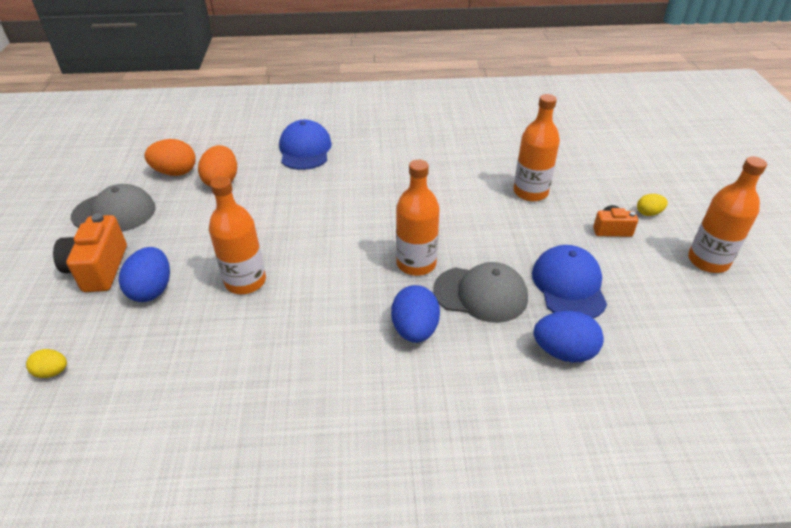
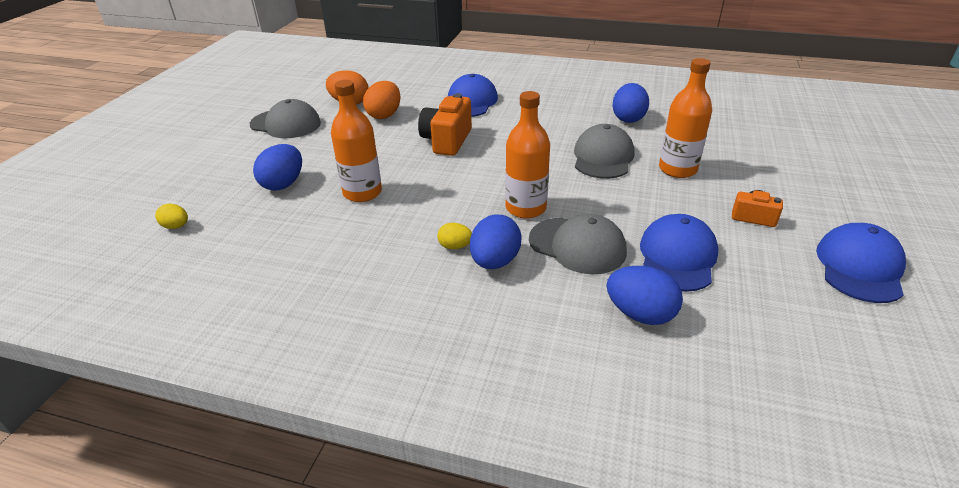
camera: 20 degrees right, 5 degrees down
(98, 269) = (251, 161): orange camera -> orange camera (447, 141)
(460, 192) = (603, 157): none -> grey cap
(464, 144) = (628, 118): none -> blue egg
(648, 213) = (806, 210): yellow egg -> yellow egg (455, 246)
(708, 261) = (859, 267): orange bottle -> blue cap

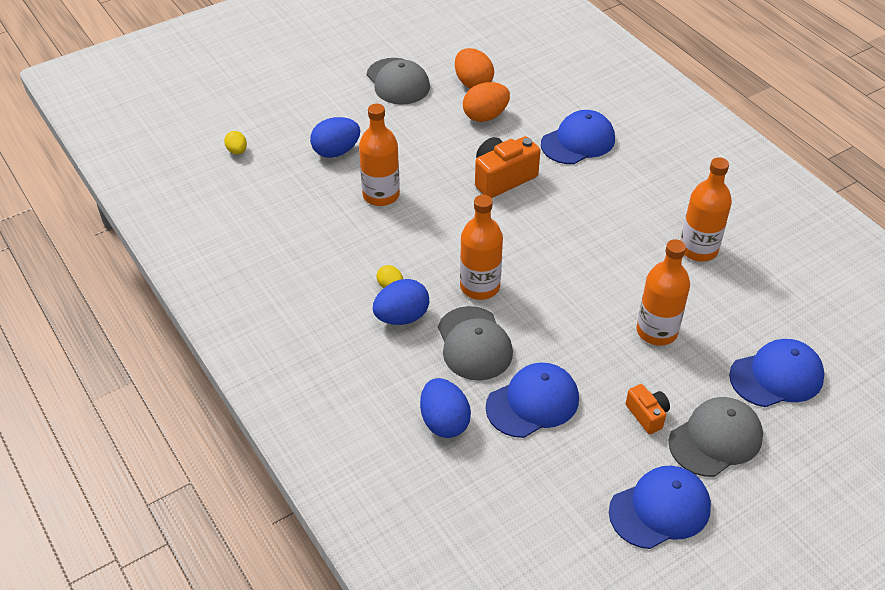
camera: 40 degrees right, 10 degrees up
(603, 157) = (610, 277): grey cap -> grey cap (715, 439)
(628, 118) = (698, 249): blue egg -> orange bottle
(775, 154) = (776, 376): none -> blue cap

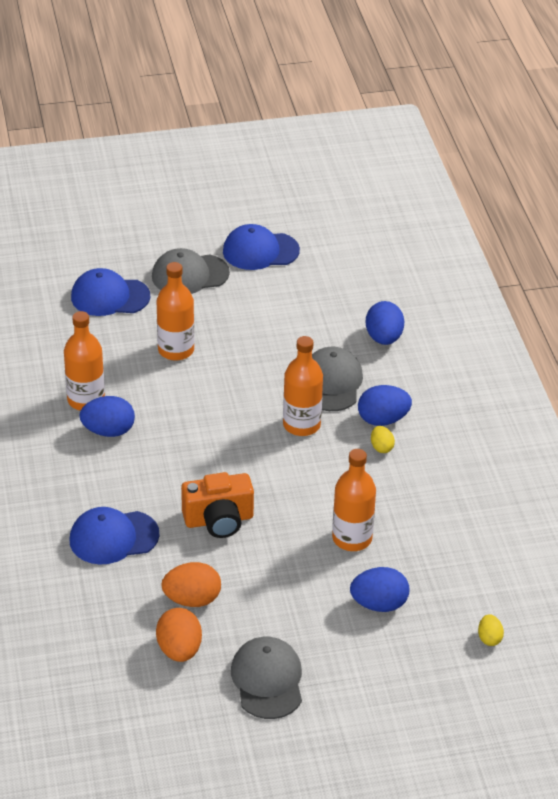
camera: 160 degrees left, 5 degrees down
(532, 402) = (309, 331): blue cap -> none
(647, 415) = (228, 301): orange camera -> none
(653, 226) = (108, 431): none -> blue egg

